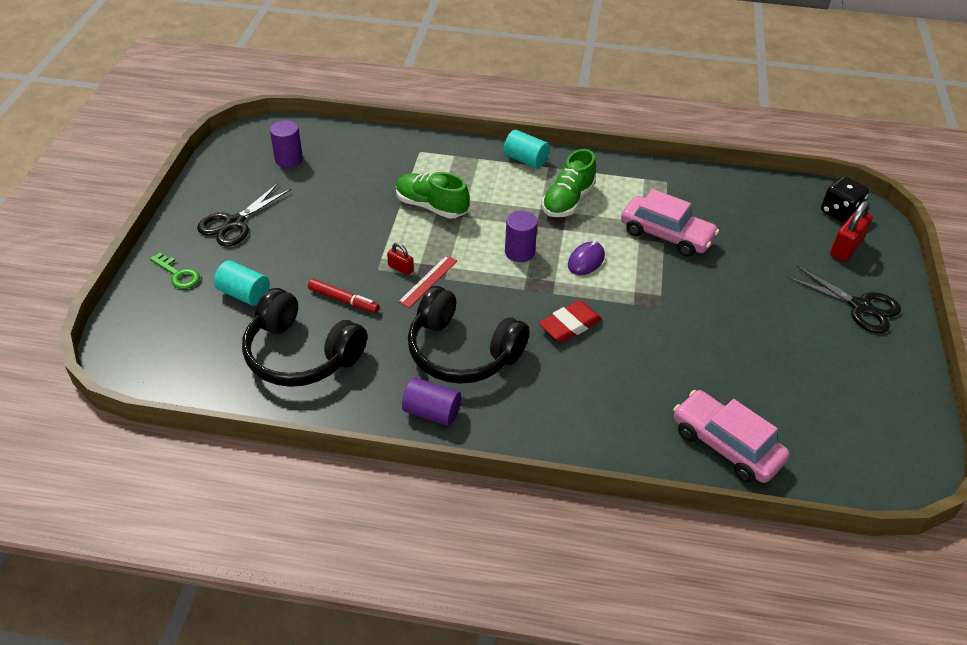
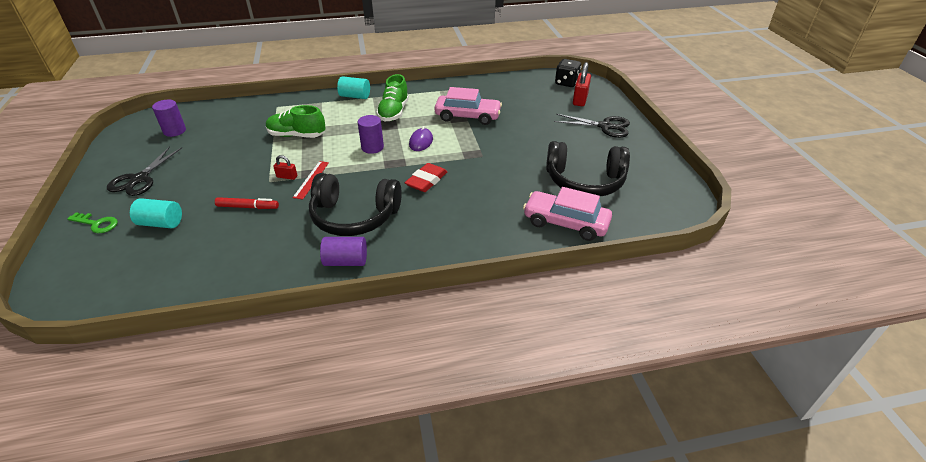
camera: 20 degrees left, 5 degrees down
(301, 354) = (223, 251): black headphones -> black headphones (584, 181)

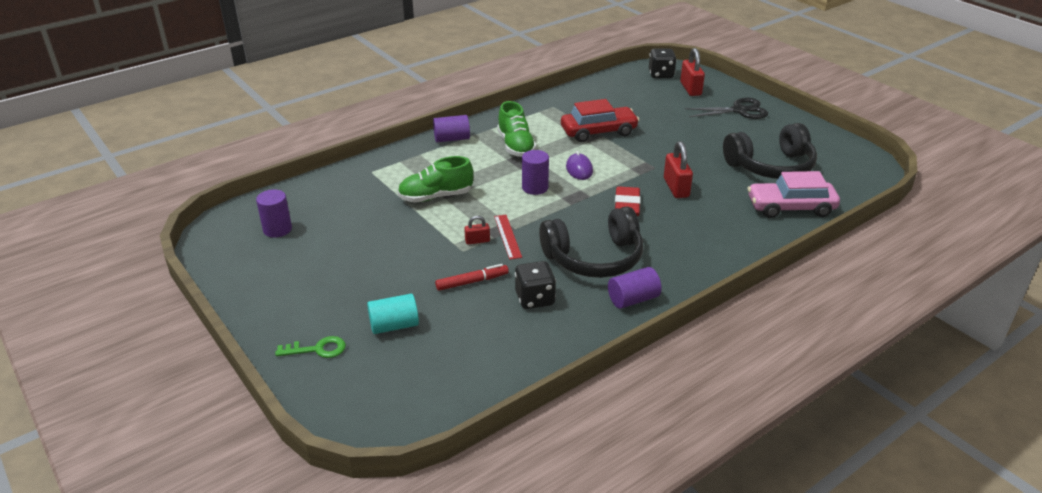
camera: 25 degrees left, 5 degrees down
(139, 179) = (305, 291): black scissors -> none
(275, 235) = (535, 299): none -> black dice
(355, 96) = (452, 139): turquoise cylinder -> purple cylinder
(467, 116) = (598, 132): pink car -> red car
(482, 177) = (676, 188): none -> red padlock

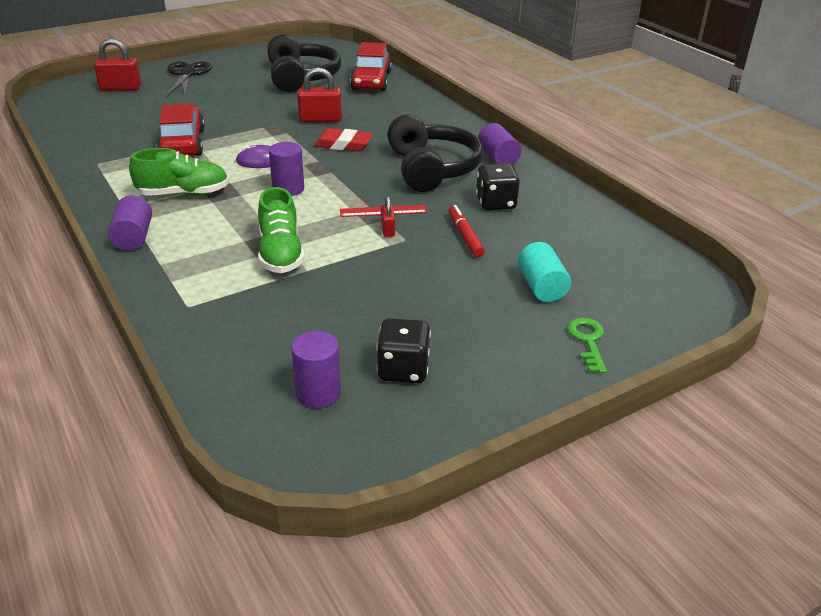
camera: 85 degrees left, 0 degrees up
(661, 74) = (71, 97): black dice -> black dice (403, 369)
(790, 207) = (371, 81): pink car -> red car

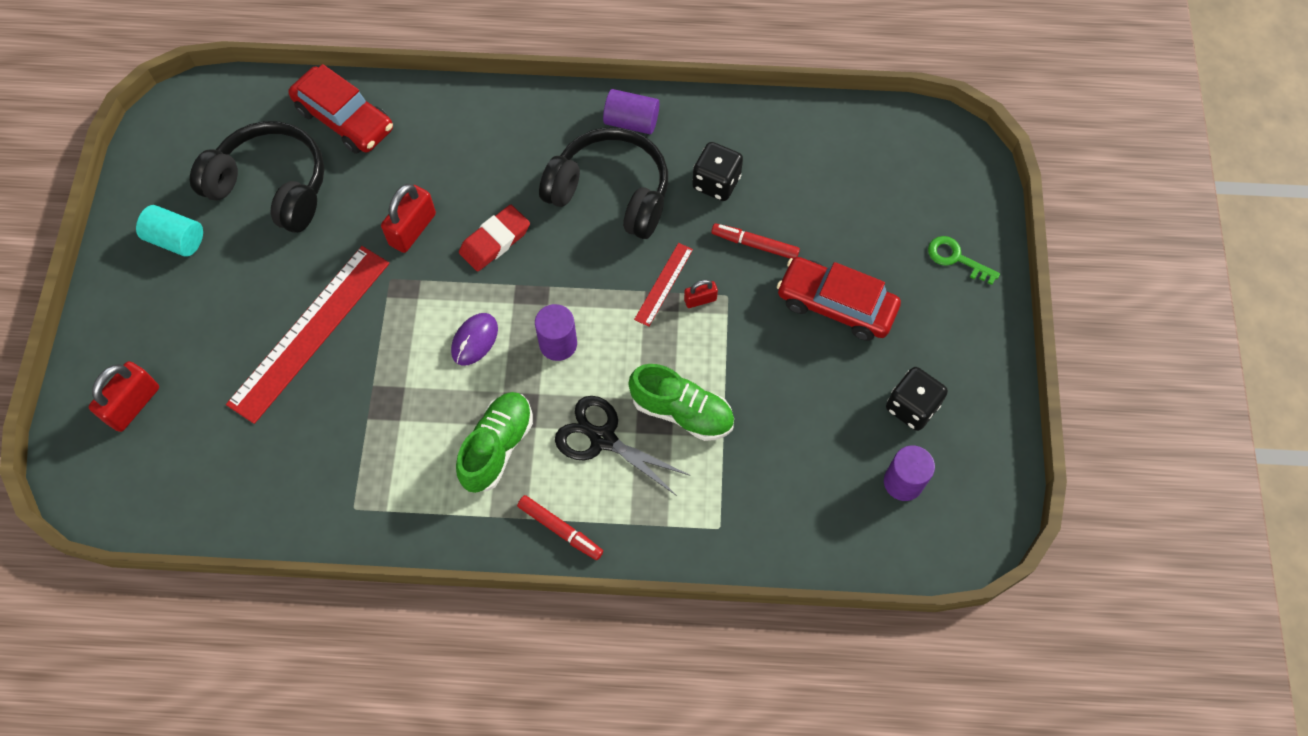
camera: 55 degrees left, 30 degrees up
(133, 237) = (560, 529): purple cylinder -> red marker
(182, 143) = (367, 398): red car -> red car (836, 305)
(187, 74) = (150, 308): black scissors -> black scissors (603, 439)
(214, 115) = (310, 332): none -> red ruler
(387, 229) = (700, 300): red padlock -> red padlock turned 45 degrees counterclockwise
(541, 287) = (869, 239): turquoise cylinder -> turquoise cylinder (176, 239)

